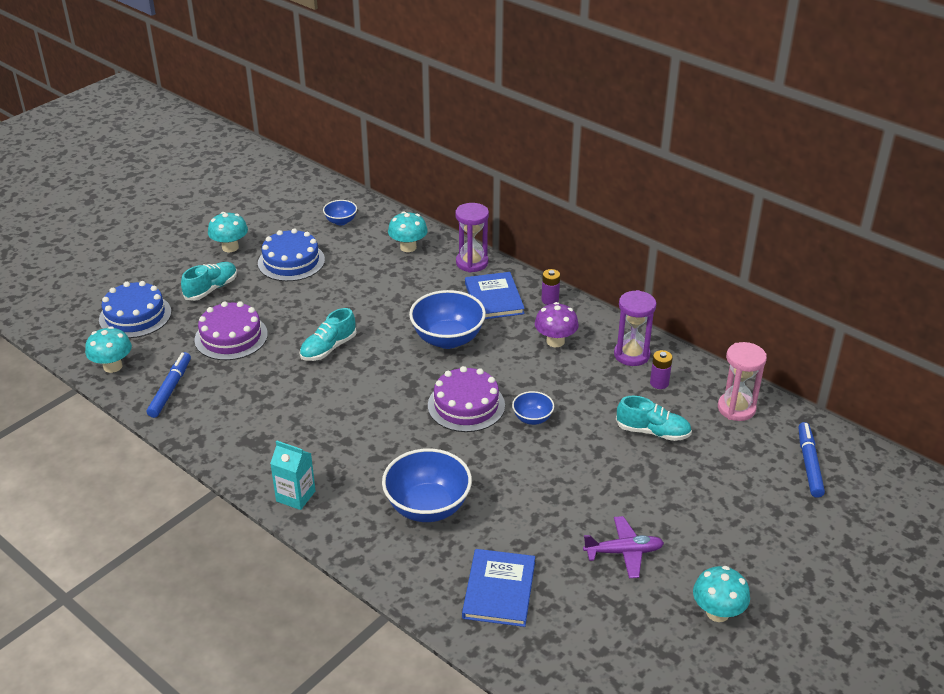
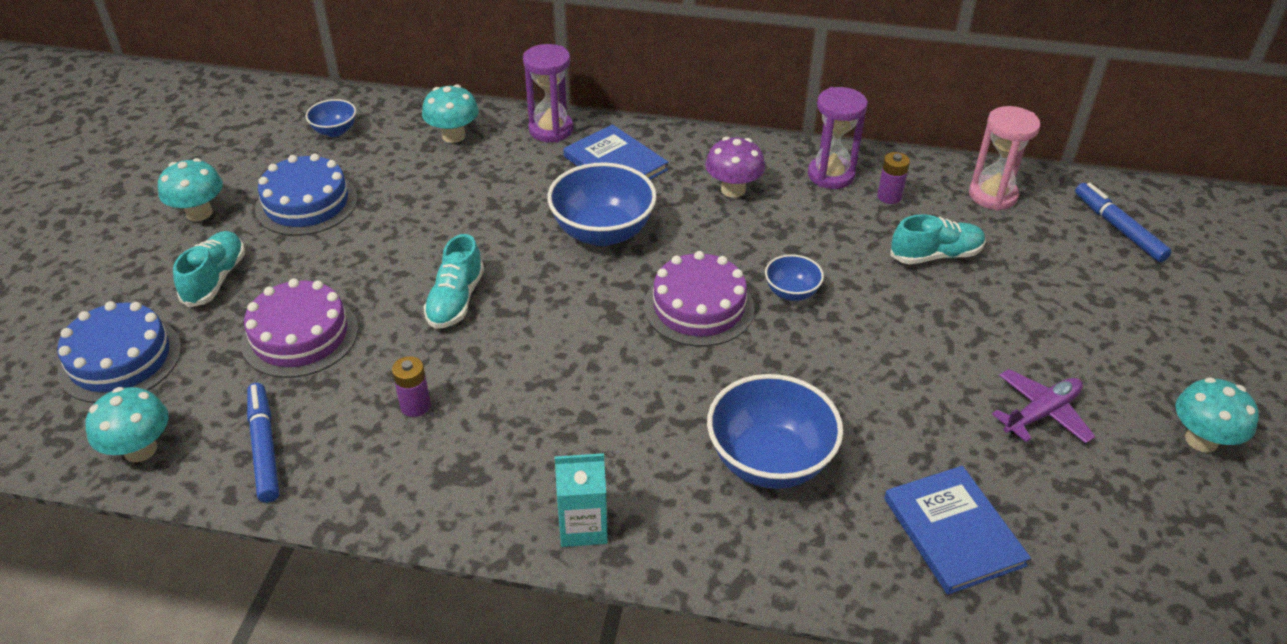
camera: 30 degrees left, 5 degrees up
(550, 300) = (683, 143): purple battery -> purple battery (415, 406)

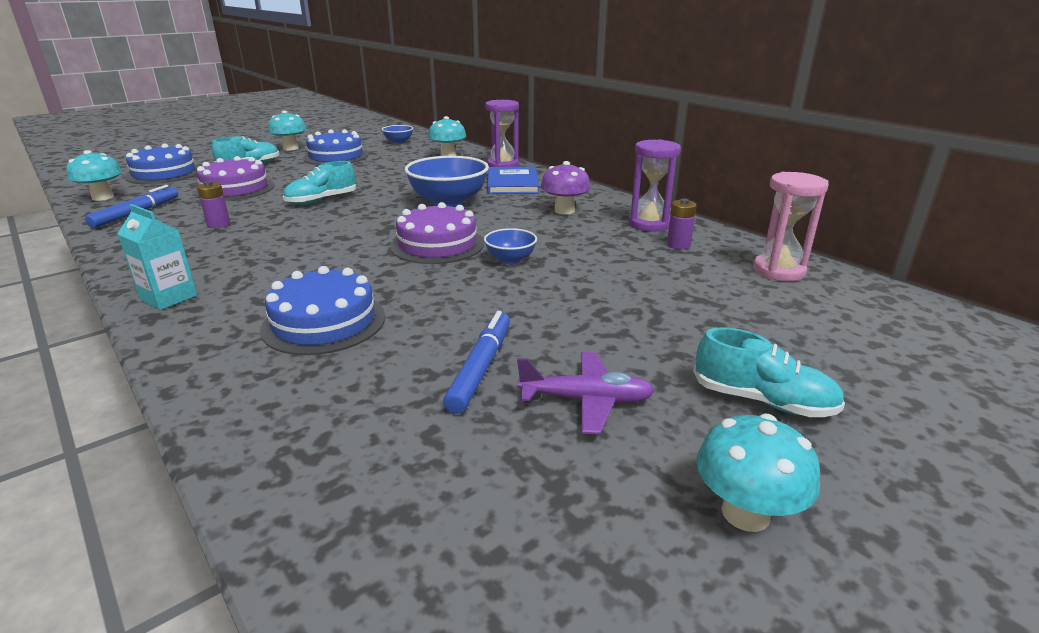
camera: 40 degrees right, 15 degrees down
(769, 461) = (324, 322): blue bowl -> blue cake
(935, 255) = (662, 281): turquoise shoe -> turquoise shoe (762, 401)
(953, 531) = (358, 427): blue book -> none
(1118, 228) = (894, 328): blue marker -> blue marker (481, 368)

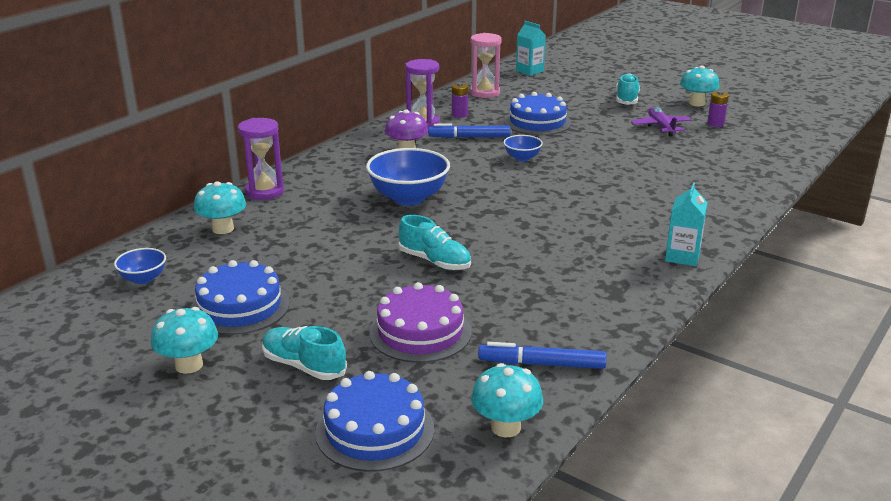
camera: 105 degrees left, 0 degrees up
(219, 224) = (538, 295): purple battery -> purple battery (715, 124)
(324, 322) = (658, 195): blue cake -> blue cake (537, 122)
(437, 244) = (513, 185): purple cake -> none
(481, 368) = (658, 149): blue marker -> blue marker (469, 137)
(512, 183) = (334, 179): blue book -> none
(928, 325) = (529, 71): none -> turquoise carton

